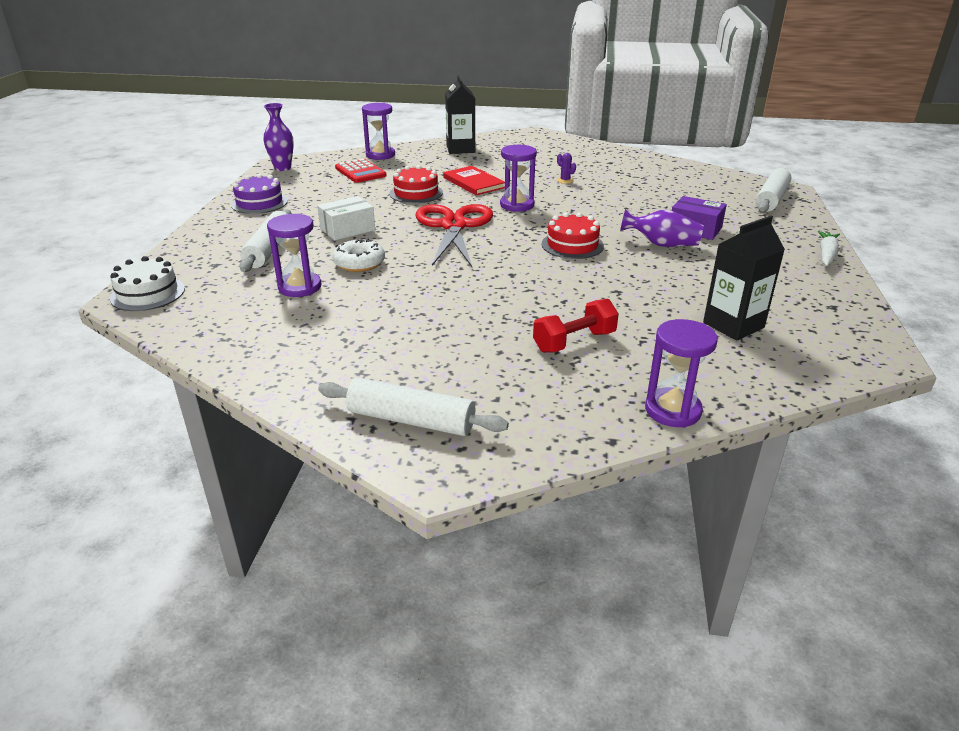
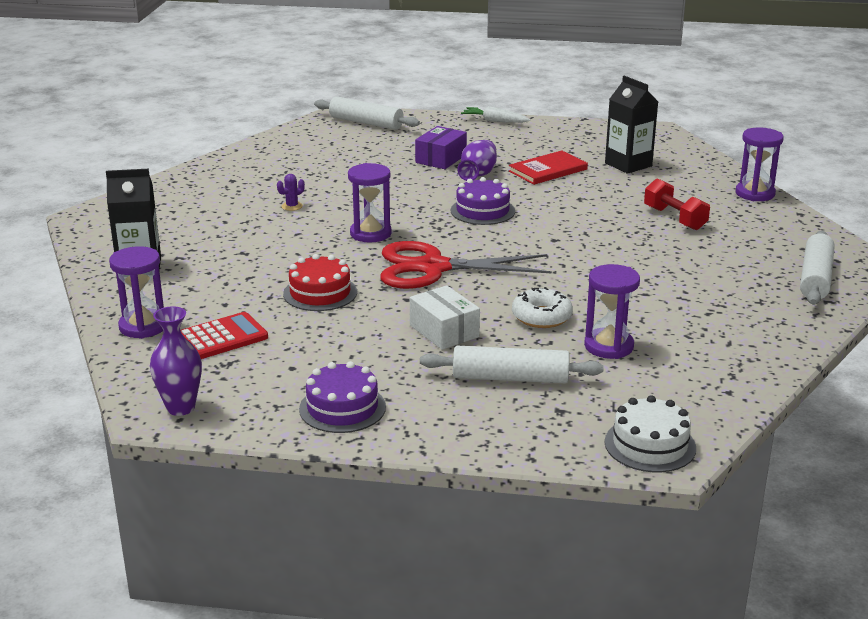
camera: 90 degrees left, 5 degrees down
(473, 183) = (288, 257): red book -> red book (548, 170)
(572, 245) = (482, 211): red cake -> purple cake

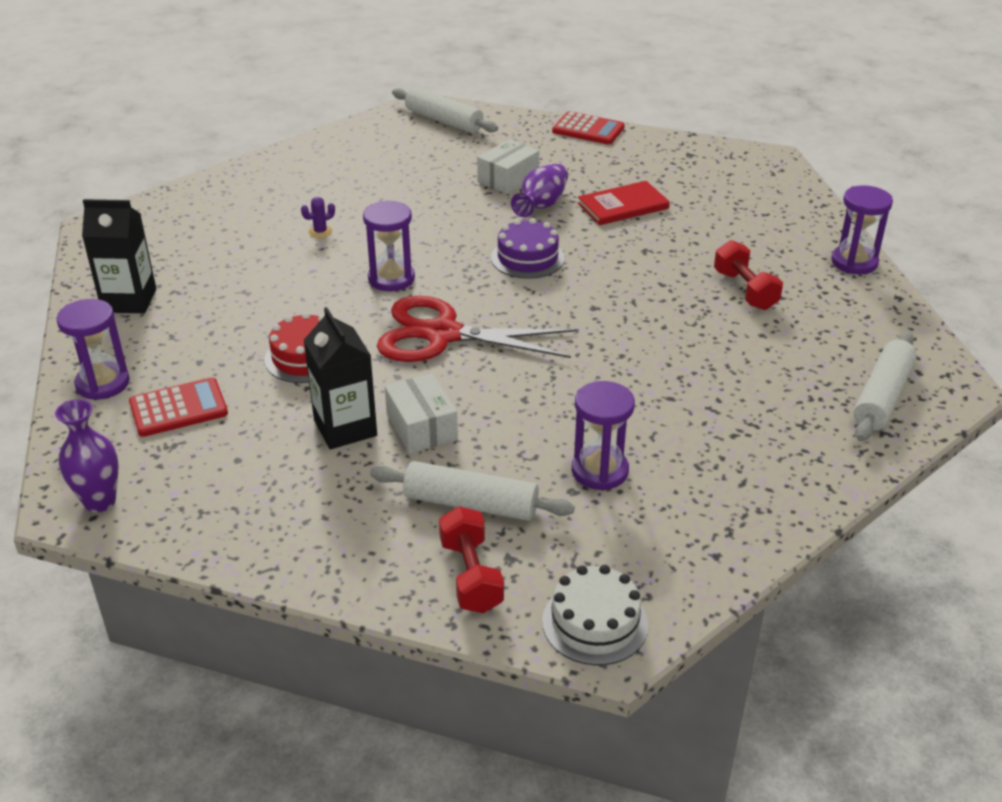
camera: 10 degrees right, 10 degrees up
(342, 408) = (270, 524): purple cake -> none
(441, 159) = (508, 179): purple box -> white box
(494, 121) = (588, 129): white carrot -> red calculator
(532, 425) = (471, 576): none -> red dumbbell
(541, 317) = (538, 419): white donut -> none
(628, 165) = (719, 206): black carton -> black carton (345, 428)

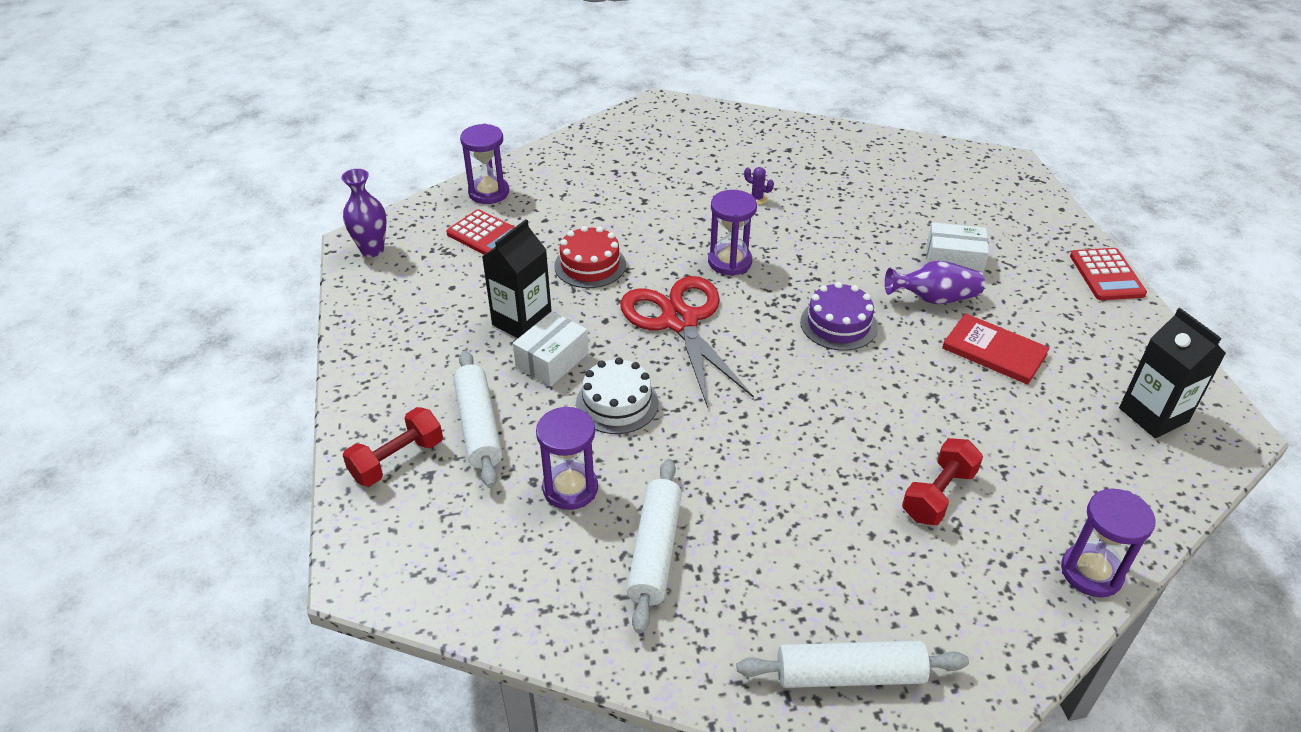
camera: 60 degrees right, 5 degrees up
(129, 300) = (587, 158): black carton -> black carton (1153, 415)
(444, 121) = (1003, 186): white rolling pin -> white rolling pin (655, 551)
(595, 623) = (381, 556): white cake -> white cake (617, 403)

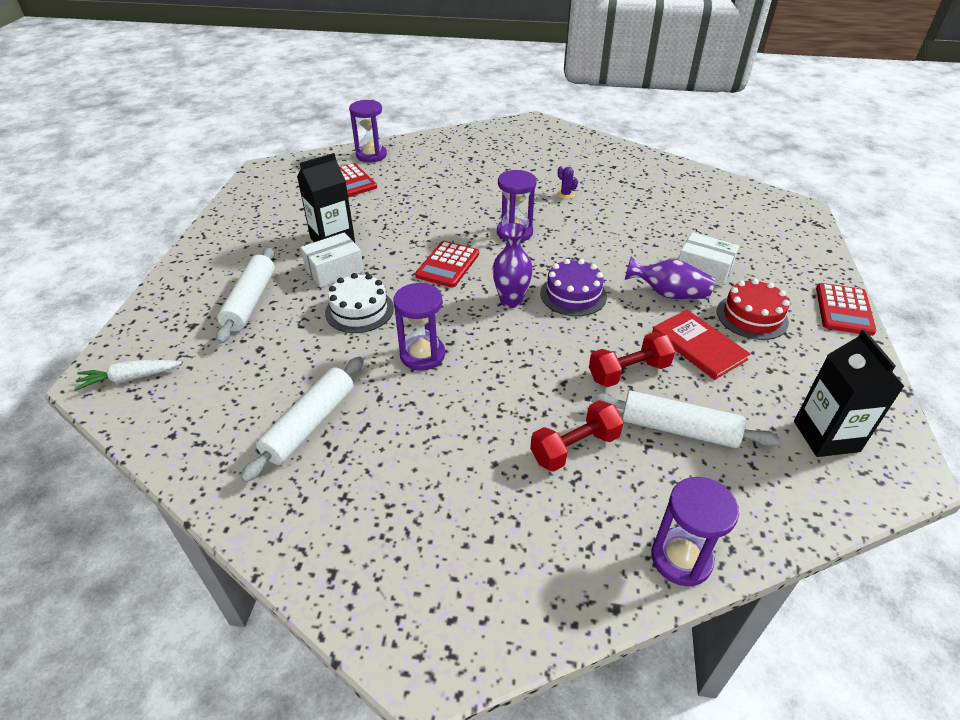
camera: 20 degrees right, 0 degrees up
(372, 250) = (268, 175): purple vase -> purple vase (511, 301)
(397, 460) = (179, 310): red dumbbell -> red dumbbell (628, 372)
(403, 560) = (130, 378): none -> white carrot
(570, 488) = (281, 361): purple hourglass -> purple hourglass (422, 355)
(590, 265) = (408, 214): red cake -> red cake (752, 316)
(680, 321) = (447, 265): red scissors -> red calculator
(849, 674) = (397, 574): white rolling pin -> white rolling pin (678, 429)

